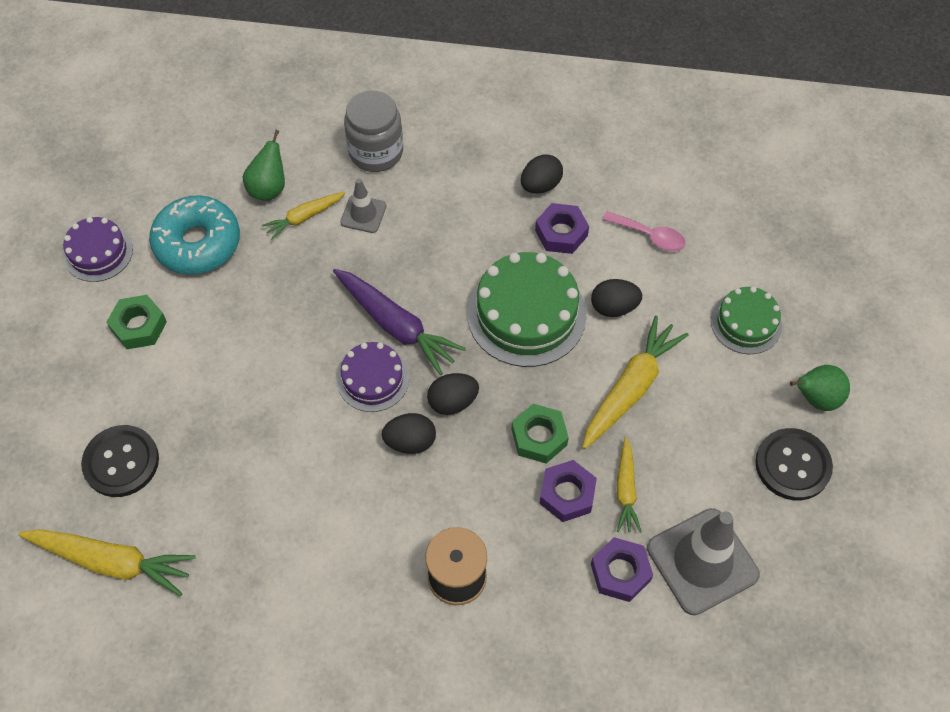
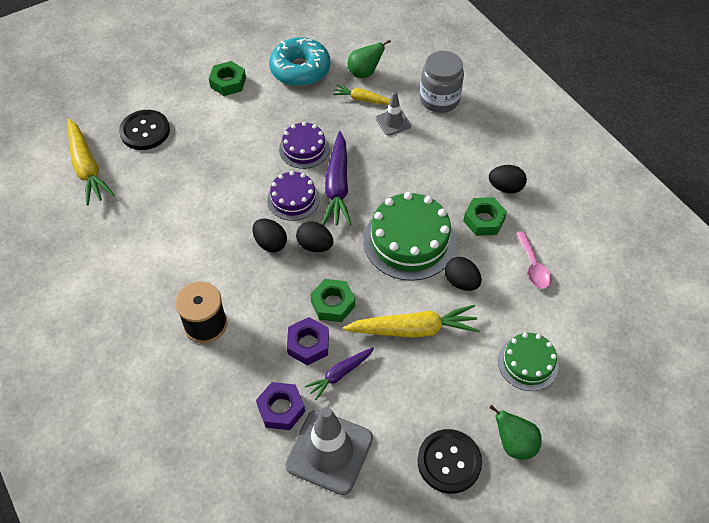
camera: 50 degrees right, 5 degrees down
(98, 252) = (254, 38): purple cake -> purple cake (304, 149)
(561, 233) = (484, 220): purple nut -> green nut
(625, 490) = (340, 374): yellow carrot -> purple carrot

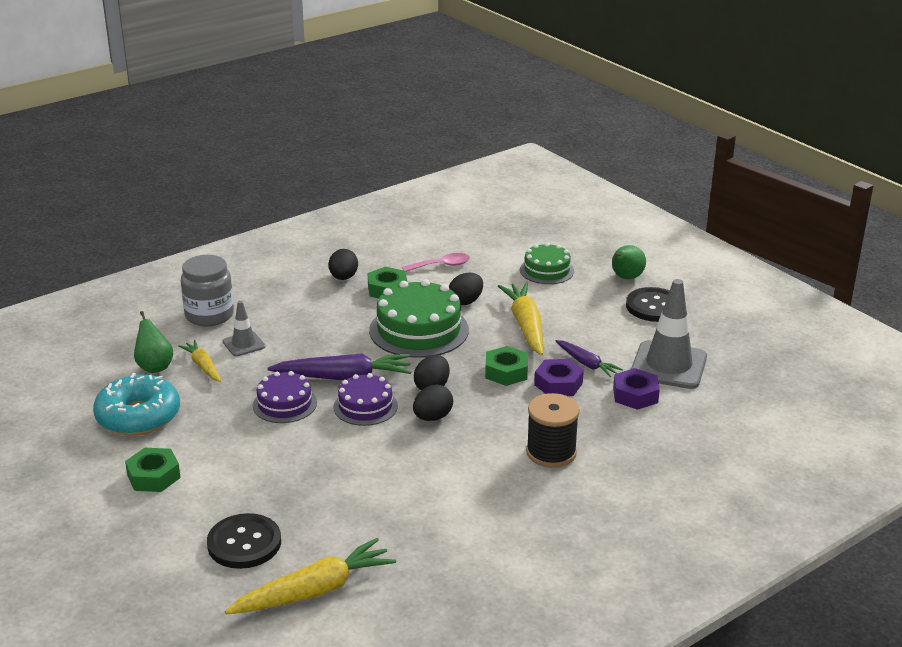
camera: 95 degrees left, 25 degrees down
(362, 99) = (203, 366): yellow carrot -> yellow carrot turned 135 degrees clockwise

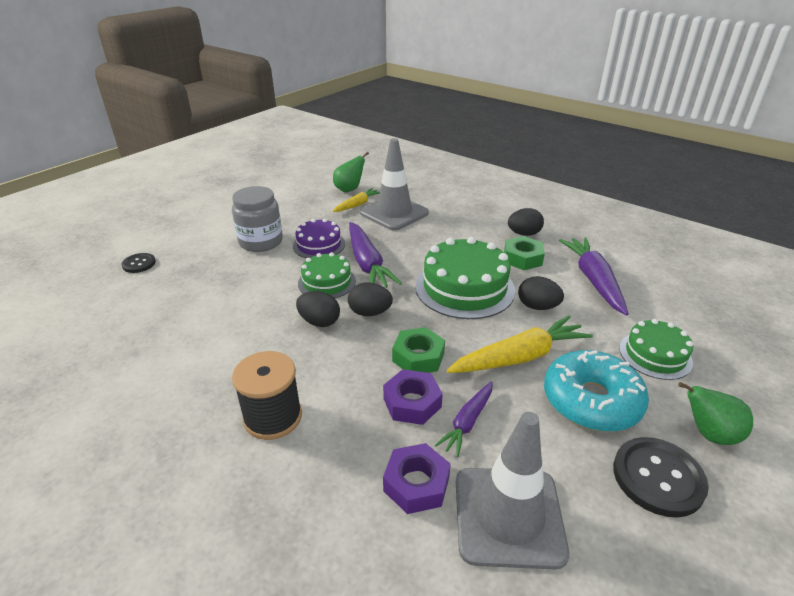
camera: 75 degrees right, 5 degrees up
(138, 416) = (288, 197): turquoise donut -> turquoise donut (591, 401)
(153, 476) = (220, 216): green nut -> none
(209, 315) = (425, 193): grey jar -> grey jar (261, 242)
(244, 344) = (394, 213): grey traffic cone -> grey traffic cone, size x1.92
(244, 543) = (139, 264): black button -> black button, size x0.57
(315, 590) = (73, 305): yellow carrot -> none
(365, 406) = (327, 282): purple cake -> green cake
(441, 265) = (593, 280): pink spoon -> purple carrot

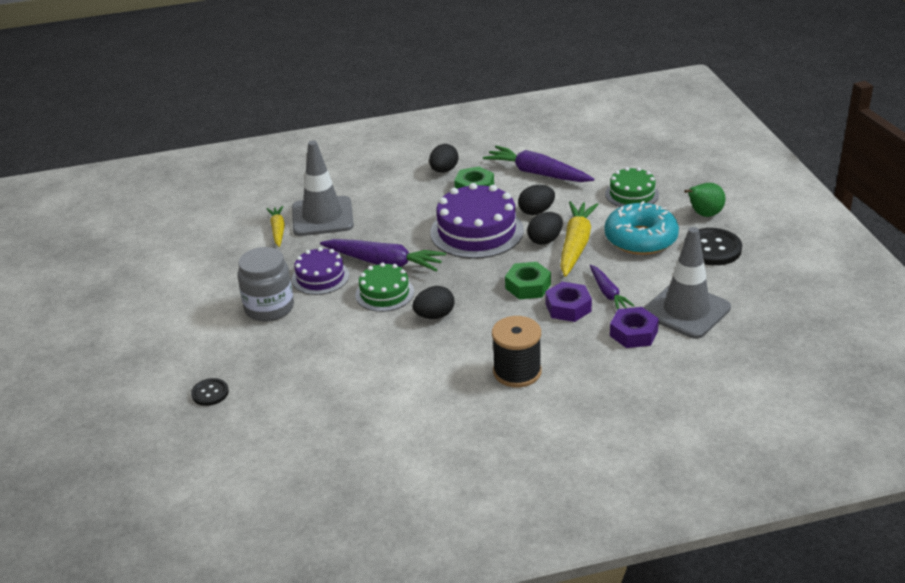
camera: 50 degrees left, 0 degrees up
(349, 189) = (241, 223): green pear -> none
(370, 313) = (452, 287): black egg -> black egg (545, 240)
(464, 288) = (476, 231): green cake -> purple cake

